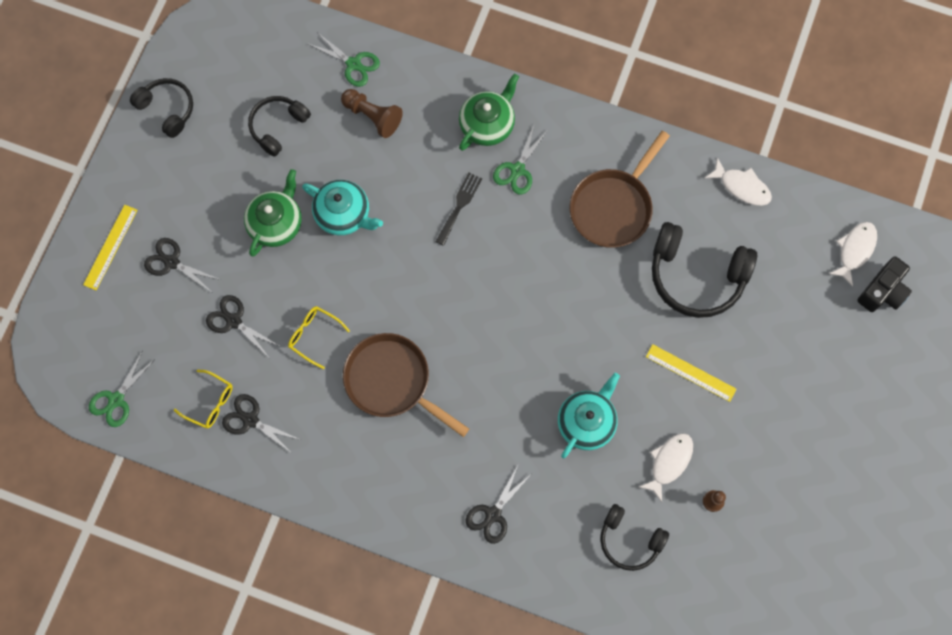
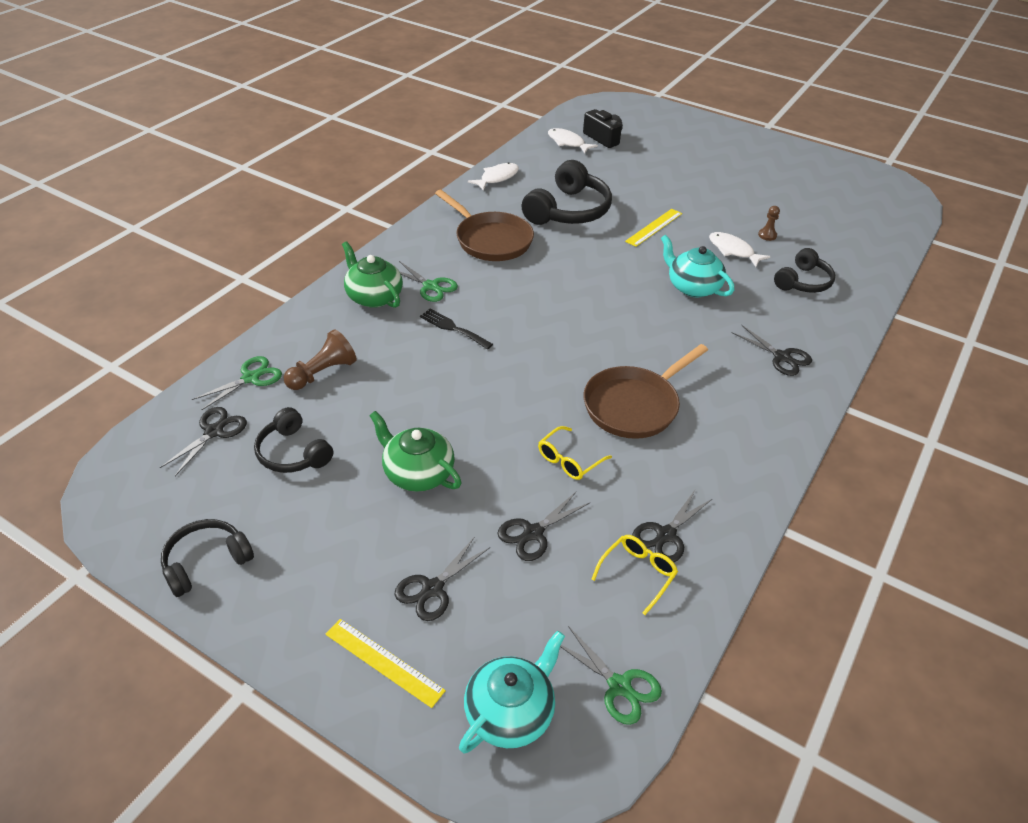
camera: 80 degrees left, 30 degrees down
(288, 62) = (214, 431): none -> black scissors
(343, 214) = (429, 413): turquoise teapot -> turquoise teapot (510, 712)

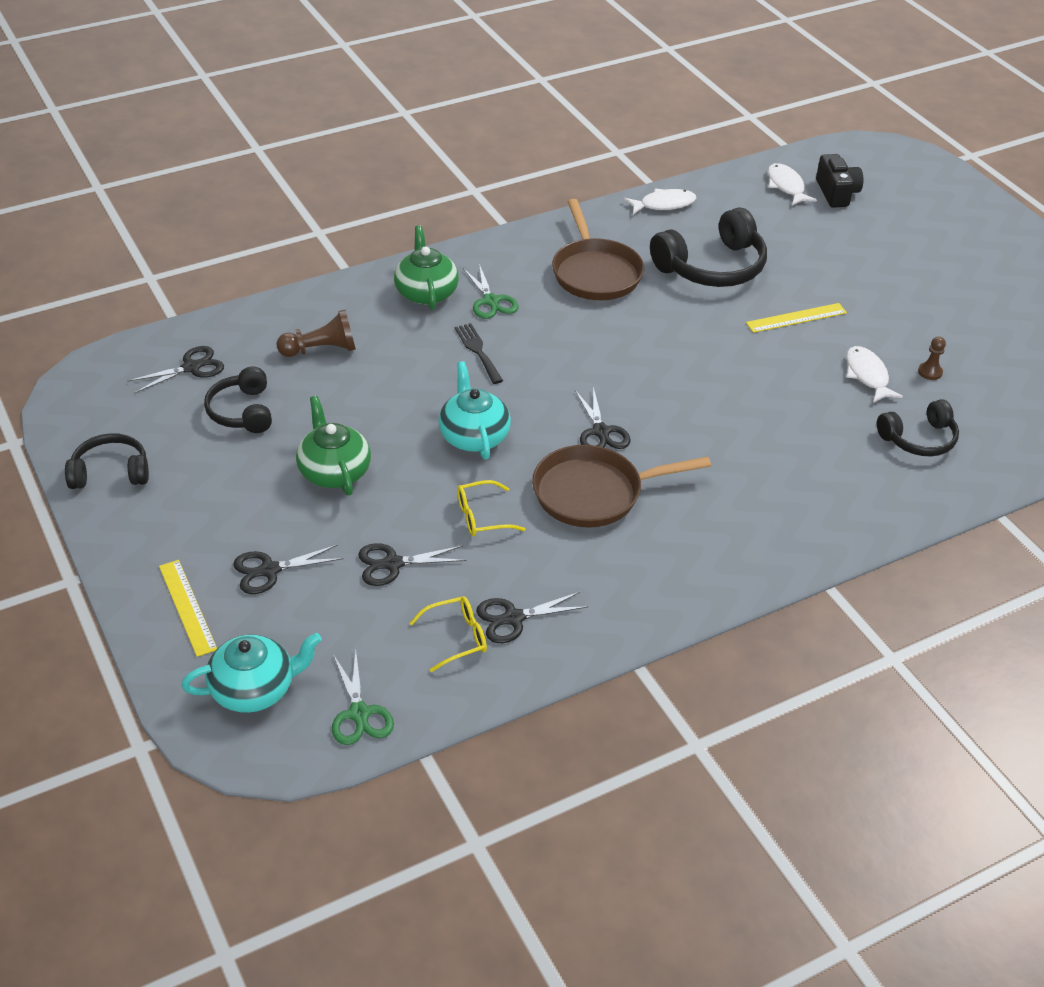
camera: 30 degrees right, 0 degrees up
(251, 378) = (256, 331): green scissors -> none
(692, 287) = (776, 399): turquoise teapot -> turquoise teapot (474, 436)
(782, 357) = (805, 508): black scissors -> black scissors (601, 432)

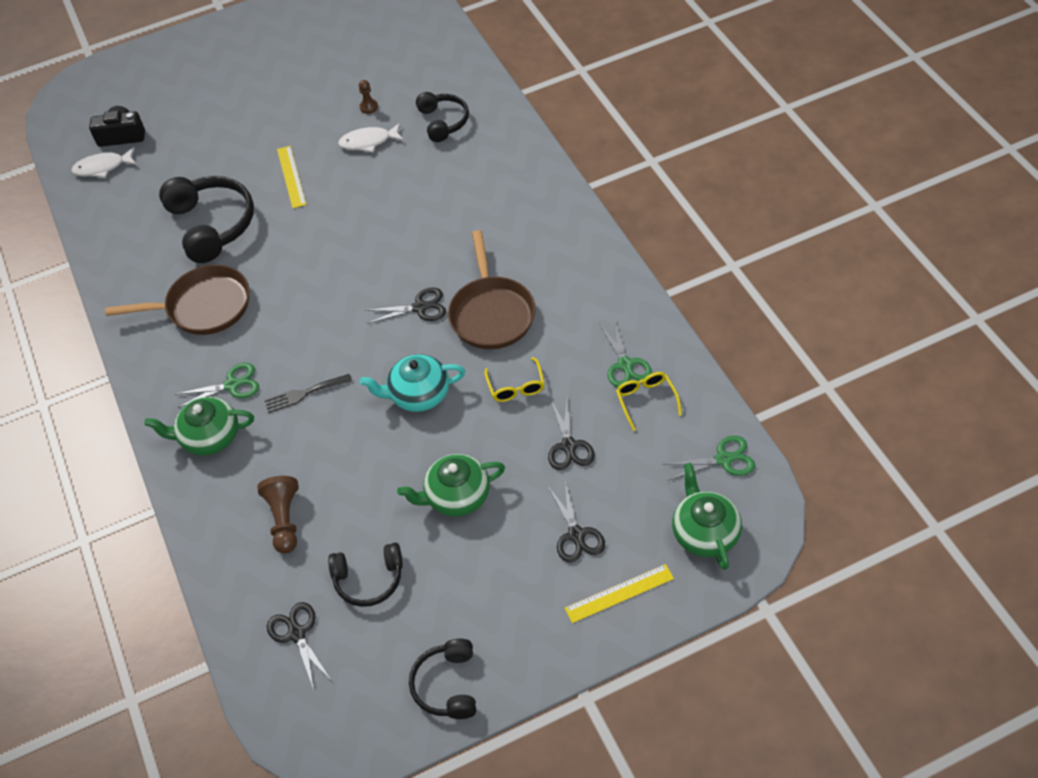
camera: 80 degrees left, 10 degrees up
(254, 689) = (705, 532): turquoise teapot -> green teapot
(513, 618) = (625, 365): black scissors -> green scissors
(664, 204) = (109, 254): white fish -> none

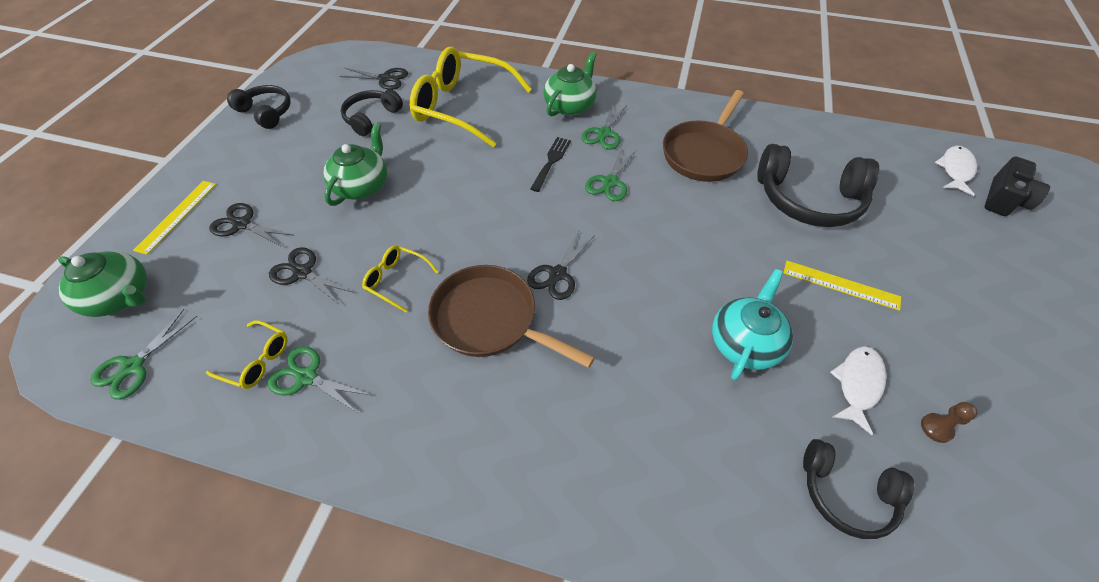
camera: 125 degrees right, 0 degrees up
(284, 520) = (462, 107): brown pawn -> yellow glasses
(295, 340) = (610, 182): none -> green scissors
(418, 394) = (470, 218): turquoise teapot -> turquoise teapot (744, 343)

